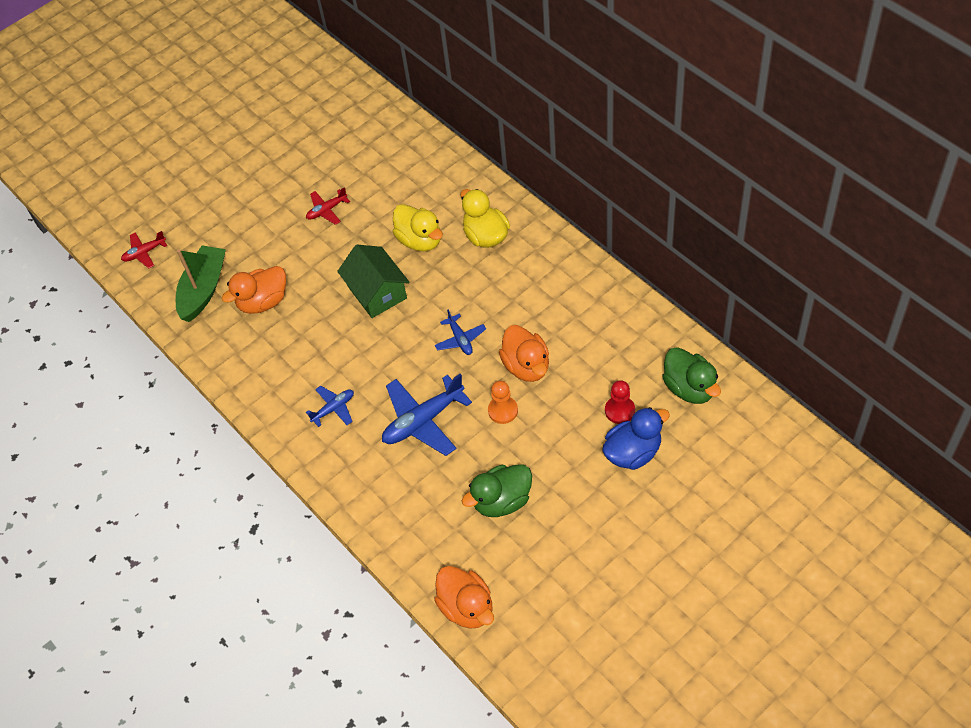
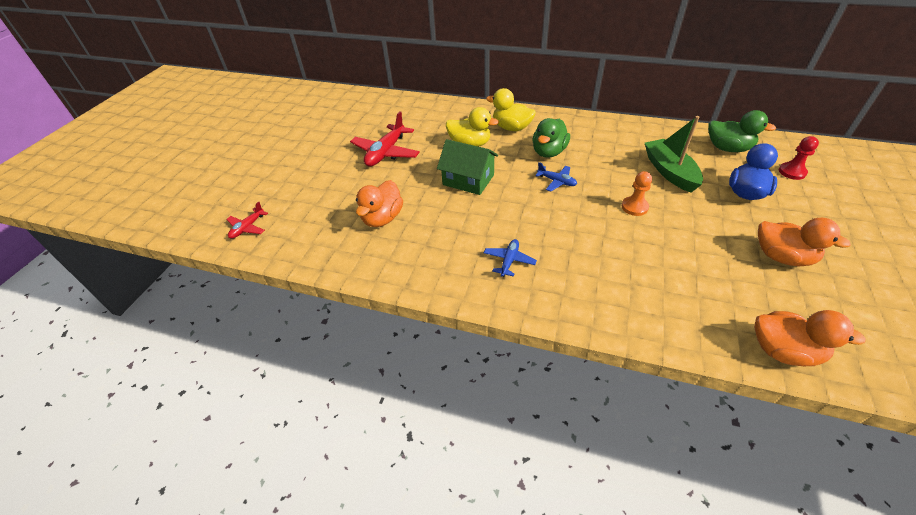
camera: 35 degrees left, 10 degrees down
(203, 289) = (322, 230): green boat -> green boat (669, 172)
(327, 210) = (386, 152): red plane -> red plane, size x1.85
(423, 421) = (587, 237): blue plane -> none
(502, 501) = (705, 260): green duck -> green duck (549, 152)
(526, 366) = (618, 177): orange duck -> orange duck (782, 257)
(620, 410) = (706, 175): red pawn -> red pawn (792, 172)

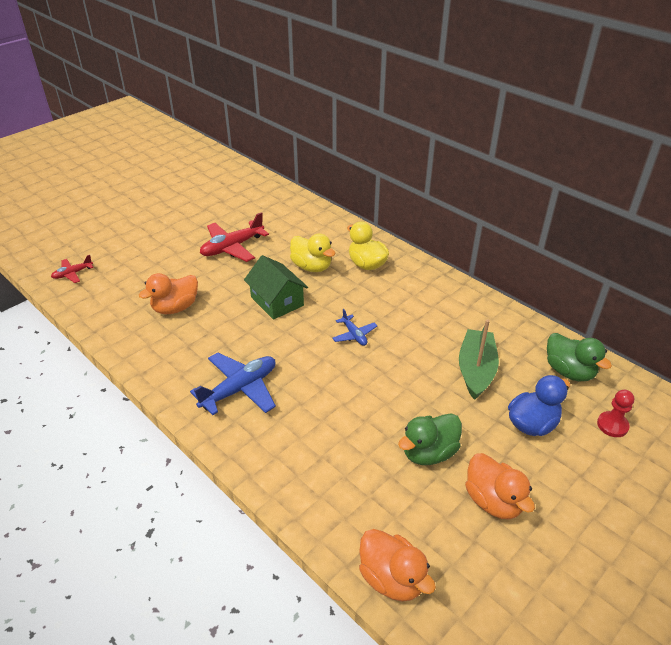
camera: 25 degrees right, 5 degrees down
(509, 261) = (239, 389): blue plane -> blue plane, size x1.85
(549, 152) = (377, 303): green duck -> green duck (429, 453)
(634, 207) = (401, 390): orange pawn -> none

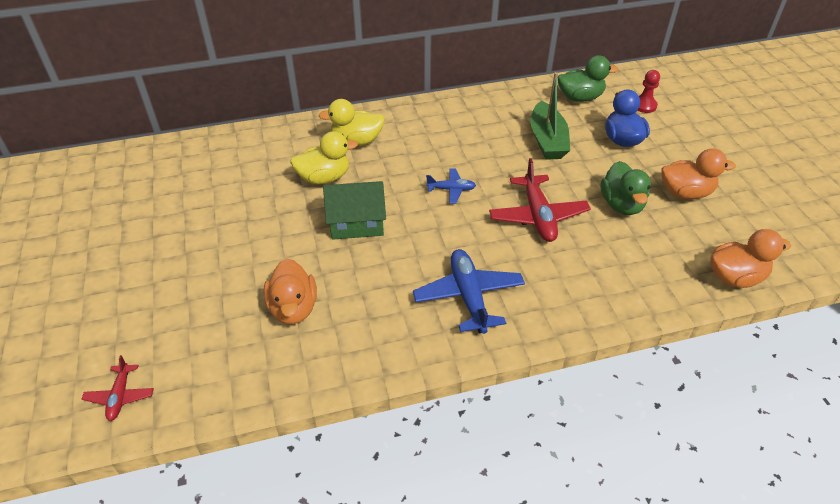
camera: 60 degrees left, 5 degrees up
(232, 247) = (227, 224): red plane -> red plane (537, 216)
(476, 370) = (547, 140): green boat -> green boat turned 135 degrees counterclockwise

